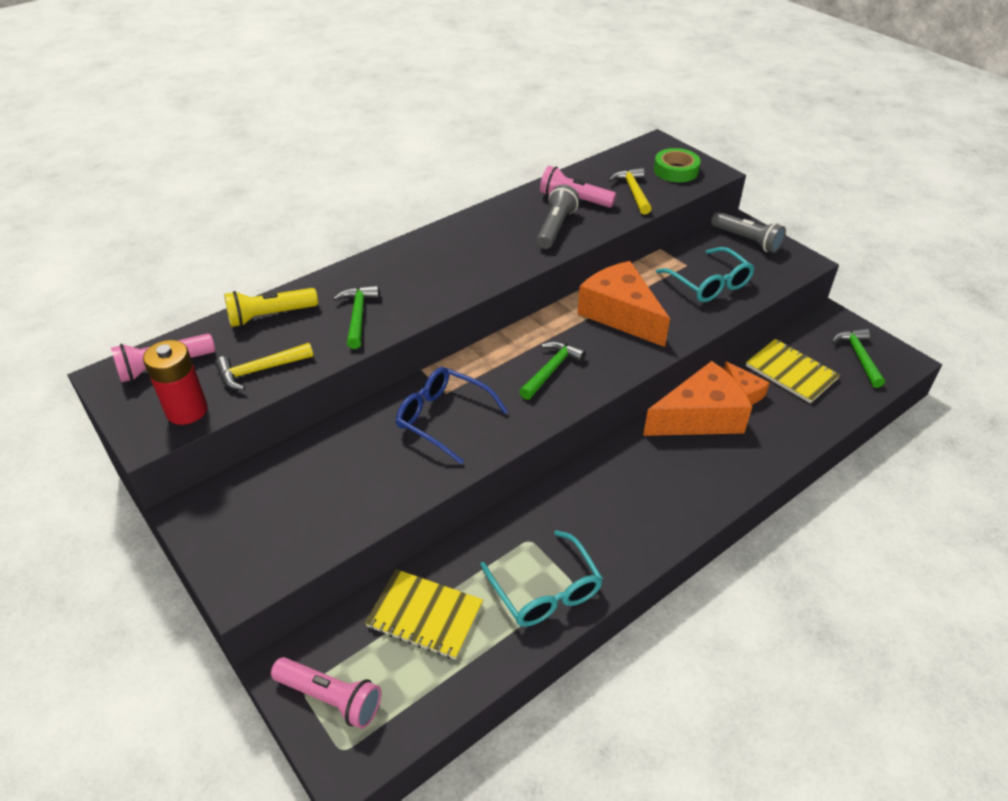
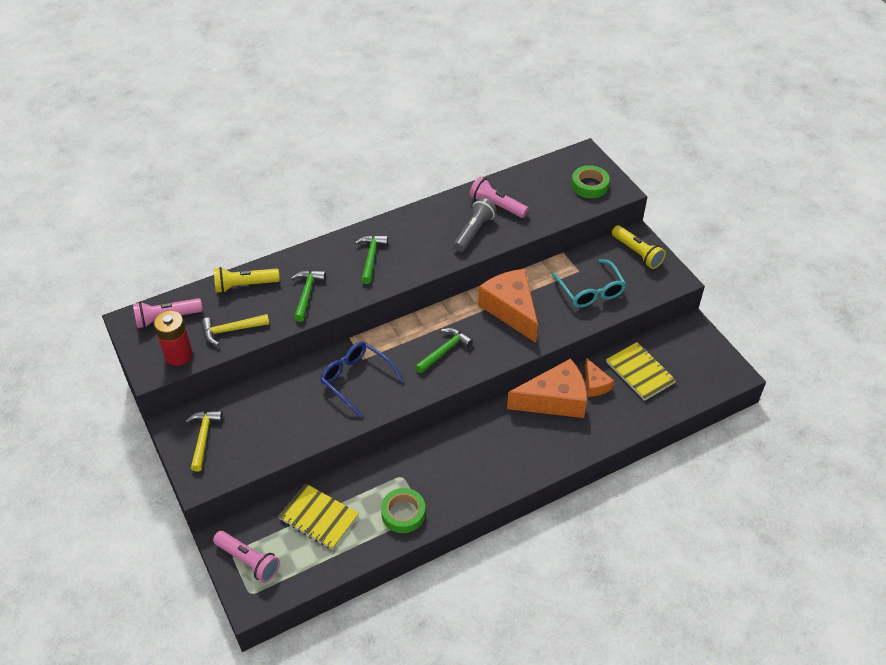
camera: 10 degrees right, 5 degrees up
(545, 590) = (403, 513): turquoise glasses -> green tape
(633, 192) = (547, 203): yellow hammer -> yellow hammer (203, 438)
(747, 240) = (637, 253): grey flashlight -> yellow flashlight
(858, 357) = (700, 366): green hammer -> green hammer (371, 258)

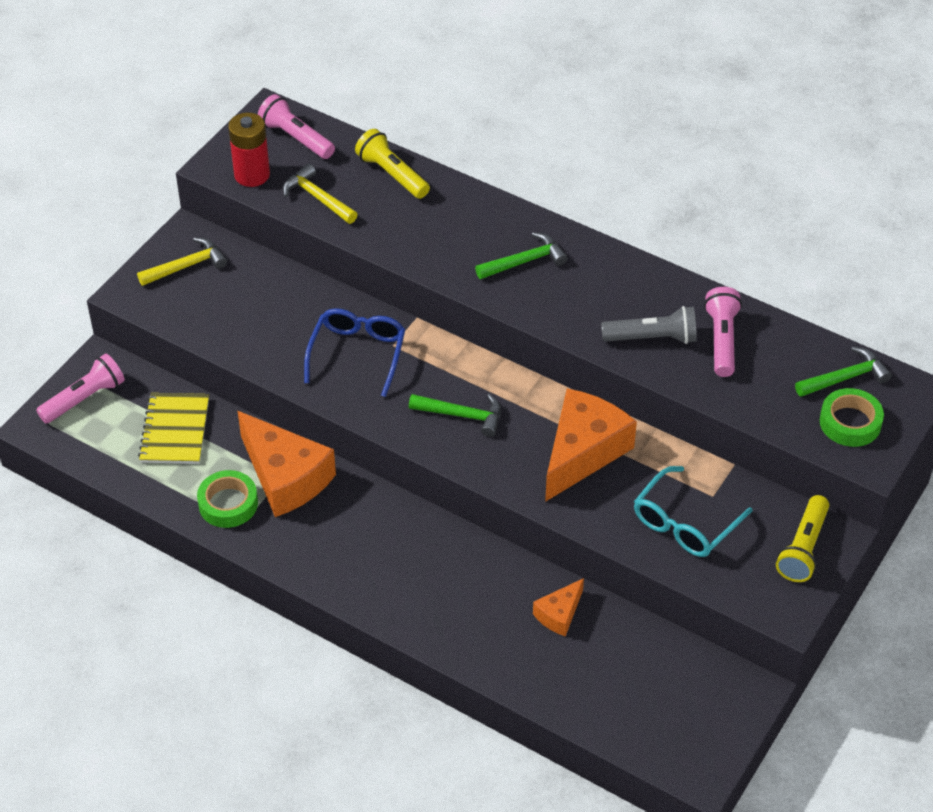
camera: 60 degrees right, 0 degrees up
(248, 561) = (84, 398): pink flashlight -> pink flashlight turned 135 degrees counterclockwise
(307, 294) = (420, 233): green hammer -> green hammer (845, 378)
(554, 400) = (501, 580): orange cheese -> orange cheese (285, 477)
(640, 372) = (618, 657): yellow notebook -> none

